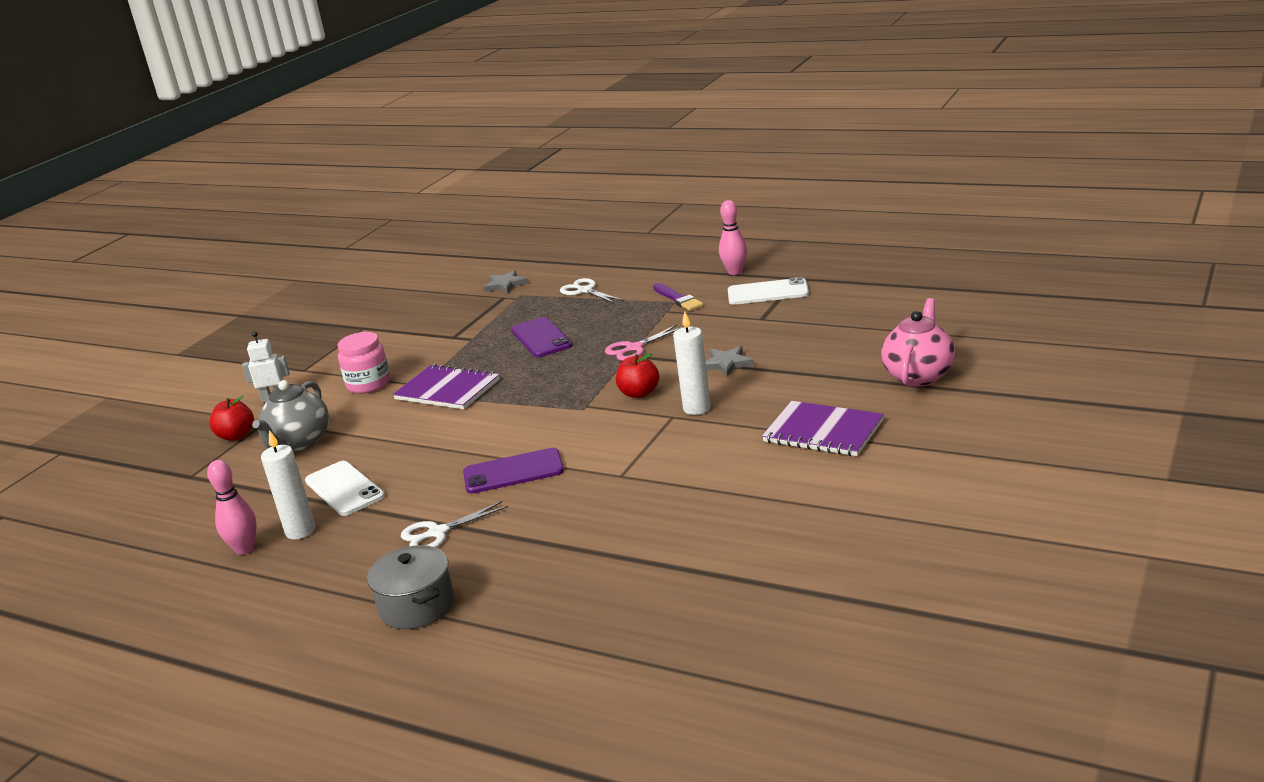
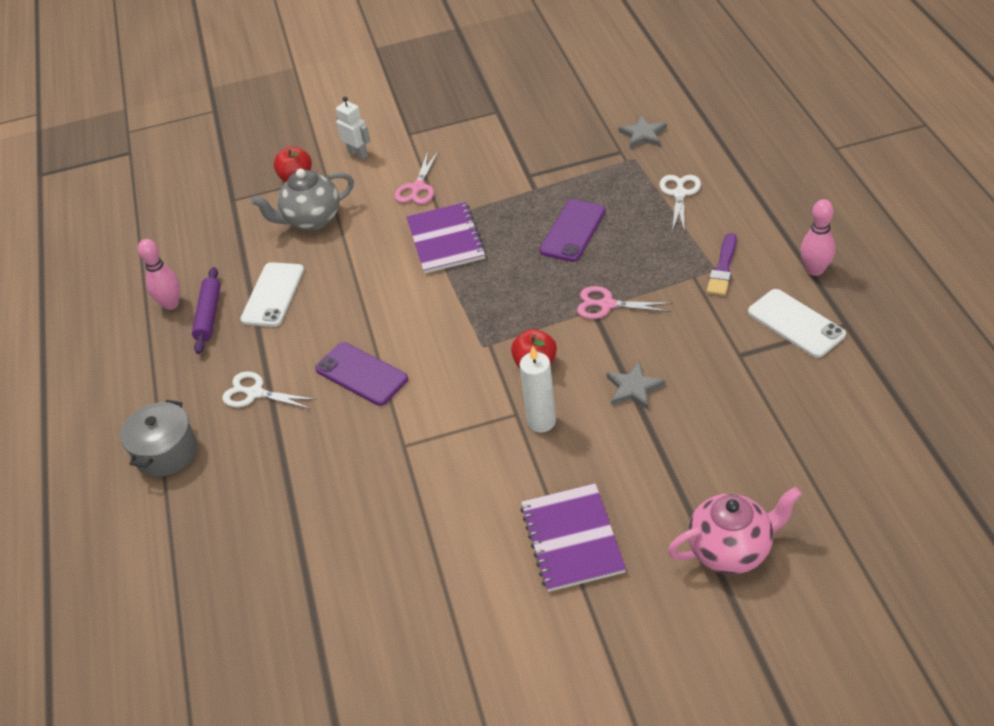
camera: 50 degrees right, 20 degrees up
(300, 531) = (209, 315): white candle -> purple rolling pin
(369, 384) = (418, 187): pink jar -> pink scissors

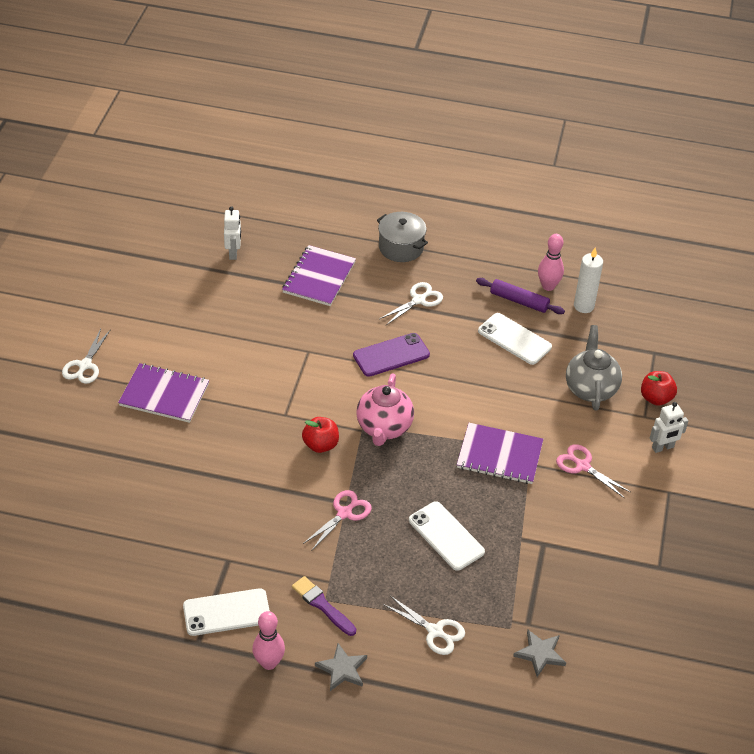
camera: 110 degrees right, 0 degrees up
(267, 502) = (319, 277): none -> purple notebook
(269, 619) = (233, 253): none -> white robot
(541, 421) = (267, 424): white candle -> white candle (583, 306)
(573, 231) = (446, 536): purple phone -> white phone
(589, 656) = (85, 365): none -> white scissors
(634, 388) = (251, 485): grey star -> grey star (342, 669)
(731, 550) = (86, 461): pink teapot -> pink teapot (384, 428)

